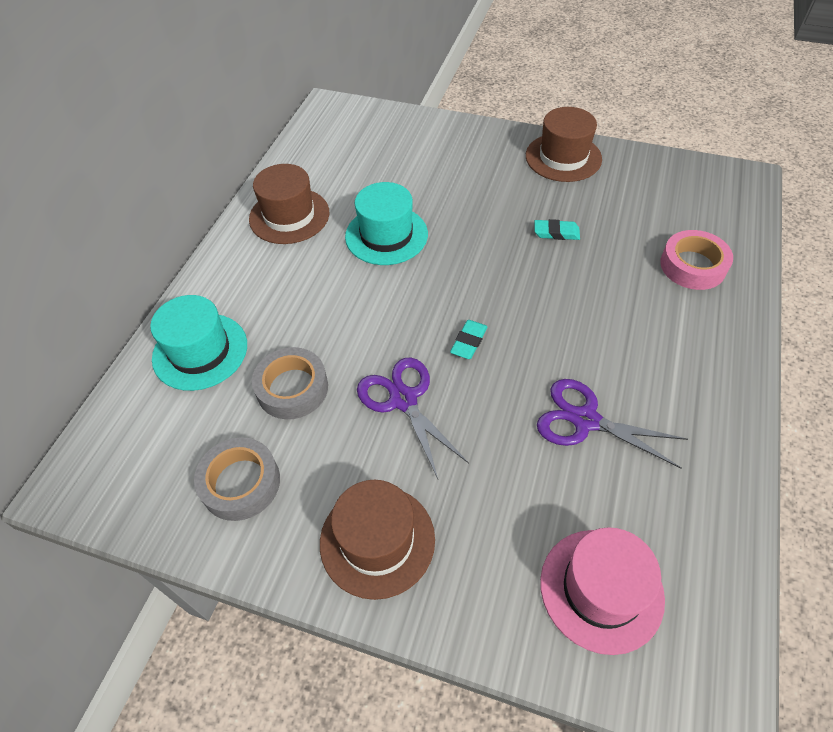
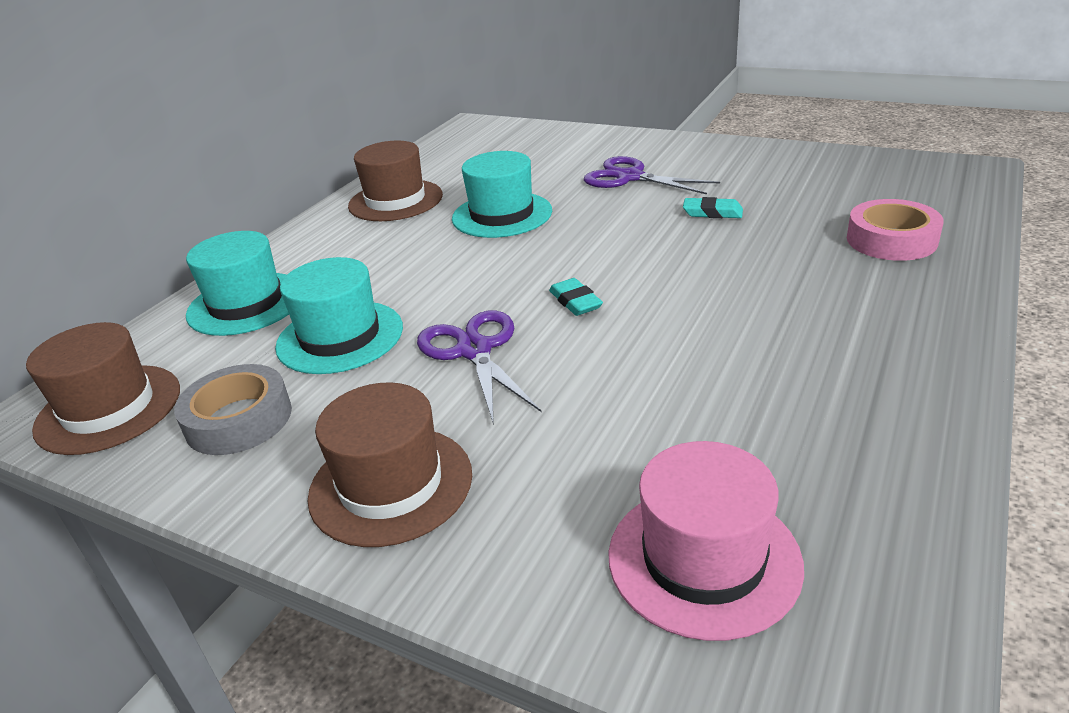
camera: 10 degrees right, 20 degrees down
(292, 388) = (340, 337): grey tape -> turquoise hat
(469, 342) = (575, 301): turquoise eraser -> turquoise eraser turned 60 degrees counterclockwise
(563, 157) = (734, 155): brown hat -> brown hat (109, 408)
(585, 420) = (716, 377): purple scissors -> purple scissors (630, 177)

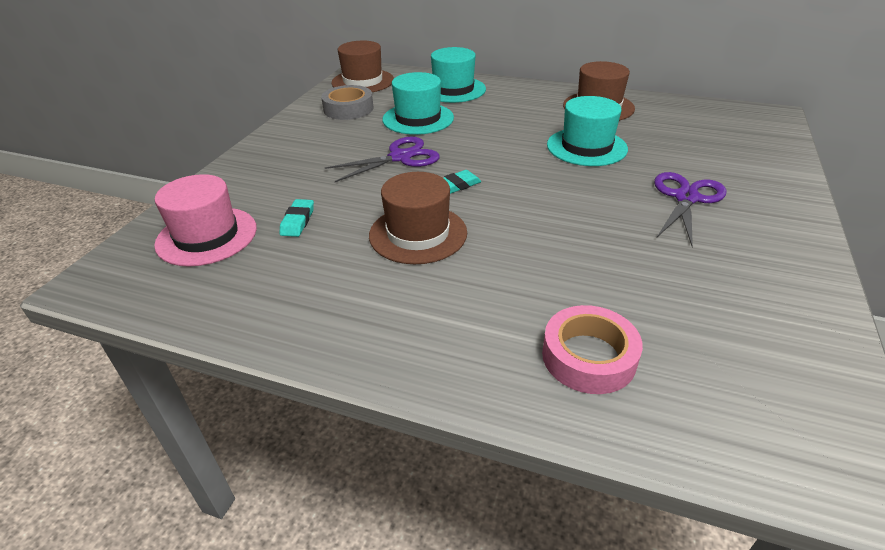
camera: 80 degrees right, 5 degrees up
(391, 484) = (290, 150): brown hat -> brown hat (418, 234)
(712, 213) = (621, 243): turquoise eraser -> turquoise eraser (297, 221)

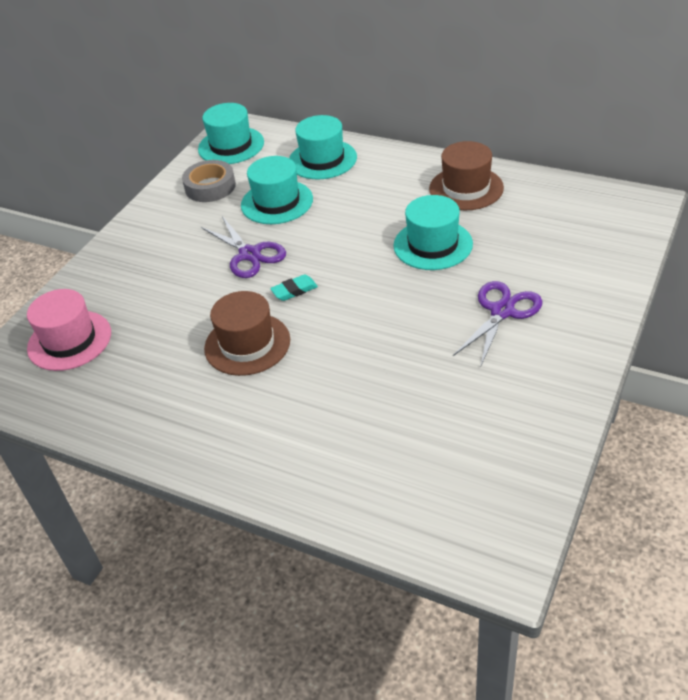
camera: 10 degrees right, 5 degrees up
(297, 221) = (146, 327): turquoise eraser -> none
(363, 81) = (231, 146): brown hat -> turquoise hat
(400, 157) = (249, 254): purple scissors -> purple scissors turned 75 degrees clockwise
(588, 357) = (353, 465): pink tape -> none

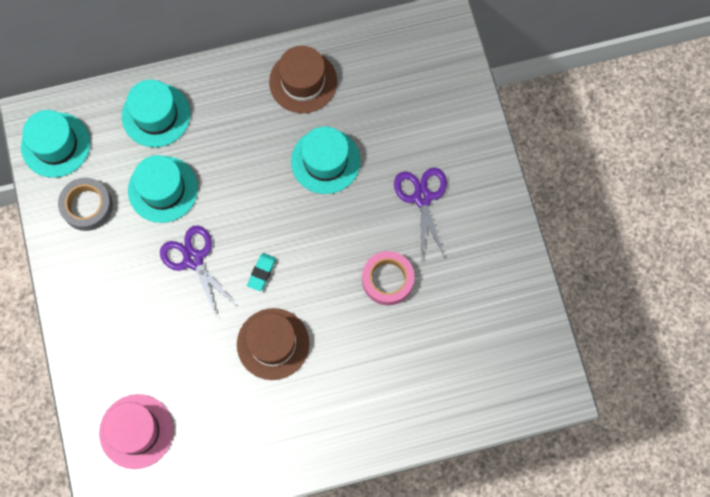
camera: 45 degrees left, 30 degrees up
(249, 254) = (193, 259): purple scissors -> purple scissors turned 135 degrees counterclockwise
(404, 354) = (387, 280): none -> pink tape

